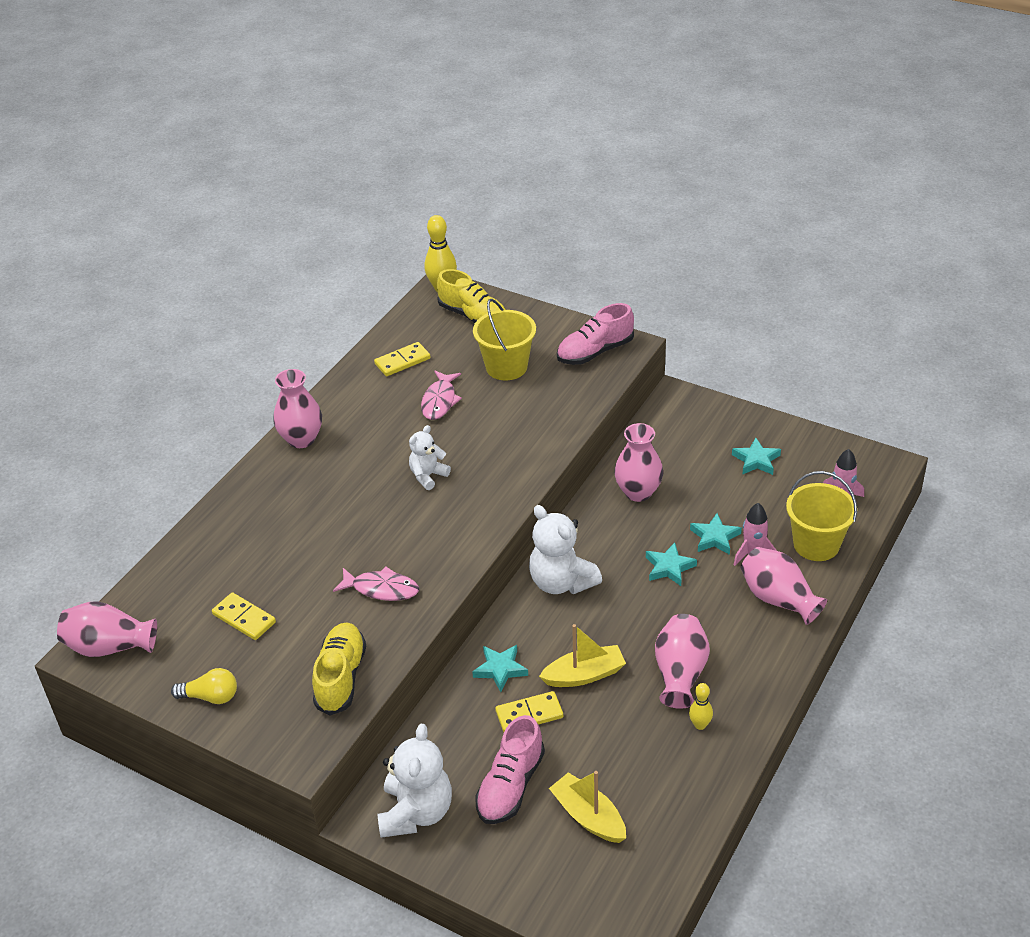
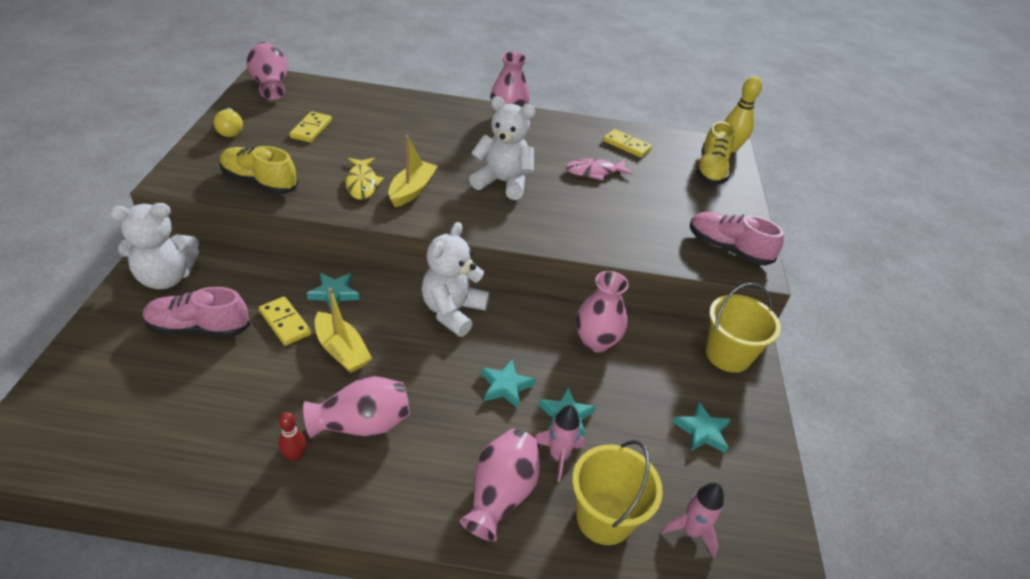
camera: 60 degrees right, 0 degrees up
(341, 677) = (259, 182): yellow shoe -> yellow shoe turned 135 degrees counterclockwise
(381, 589) = (362, 183): pink fish -> yellow fish
(428, 476) = (502, 182): white teddy bear -> white teddy bear, size x1.71
(506, 367) = (663, 199): yellow bucket -> yellow bucket (728, 355)
(588, 816) = (164, 389): yellow boat -> yellow boat (412, 190)
(700, 725) = (294, 456): yellow bowling pin -> red bowling pin

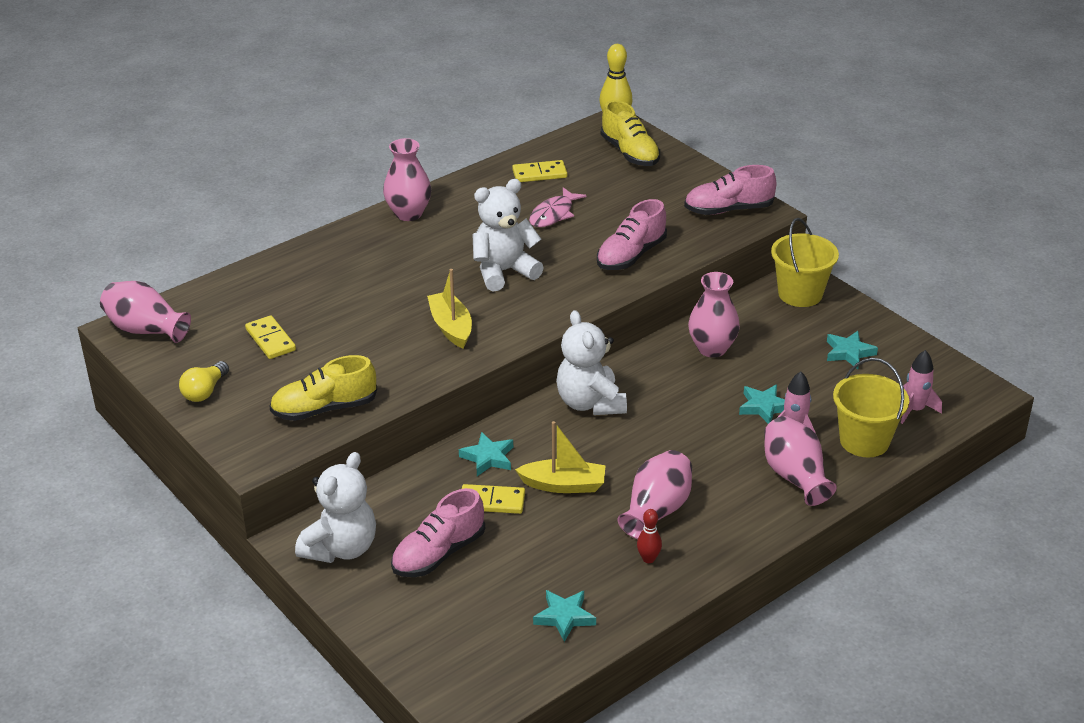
camera: 40 degrees left, 5 degrees down
(230, 130) = (205, 391): yellow light bulb -> yellow light bulb turned 90 degrees clockwise
(362, 183) = (404, 350): yellow fish -> none
(505, 386) = (702, 419): turquoise star -> turquoise star (564, 617)
(603, 229) = (631, 255): none -> pink shoe

